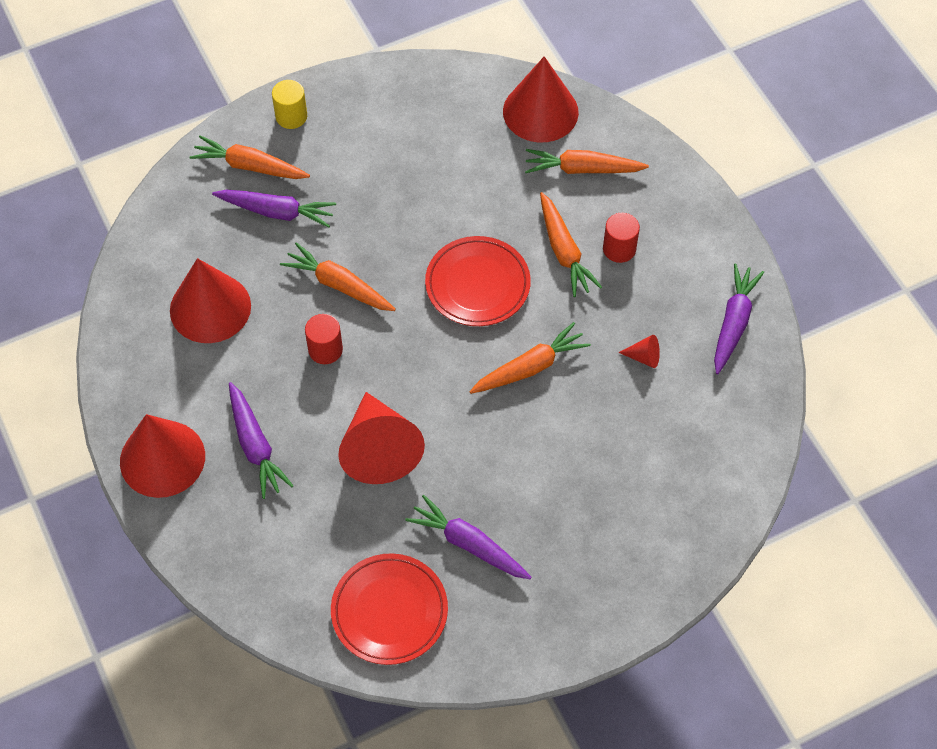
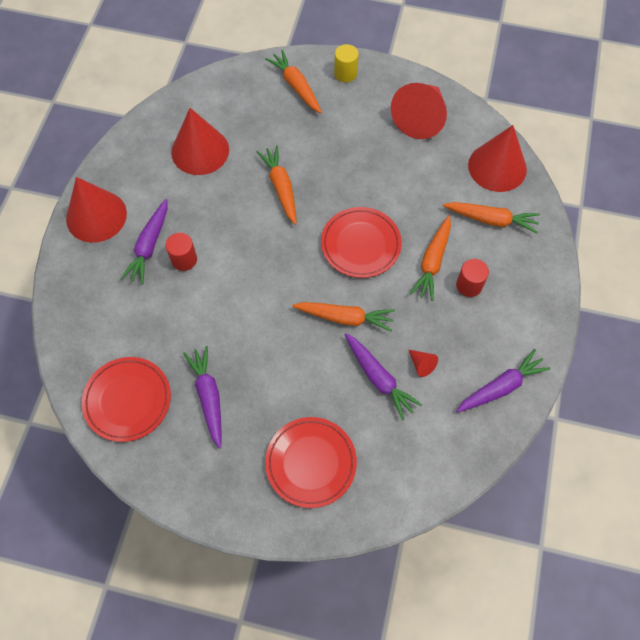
camera: 40 degrees right, 5 degrees up
(277, 212) = (286, 122): purple carrot -> purple carrot (379, 378)
(325, 349) = (238, 219): red cylinder -> red cylinder (184, 259)
(379, 449) = (213, 299): red cone -> red cone (421, 118)
(582, 169) = (491, 220): orange carrot -> orange carrot turned 150 degrees clockwise
(626, 526) = (311, 463): none -> red plate

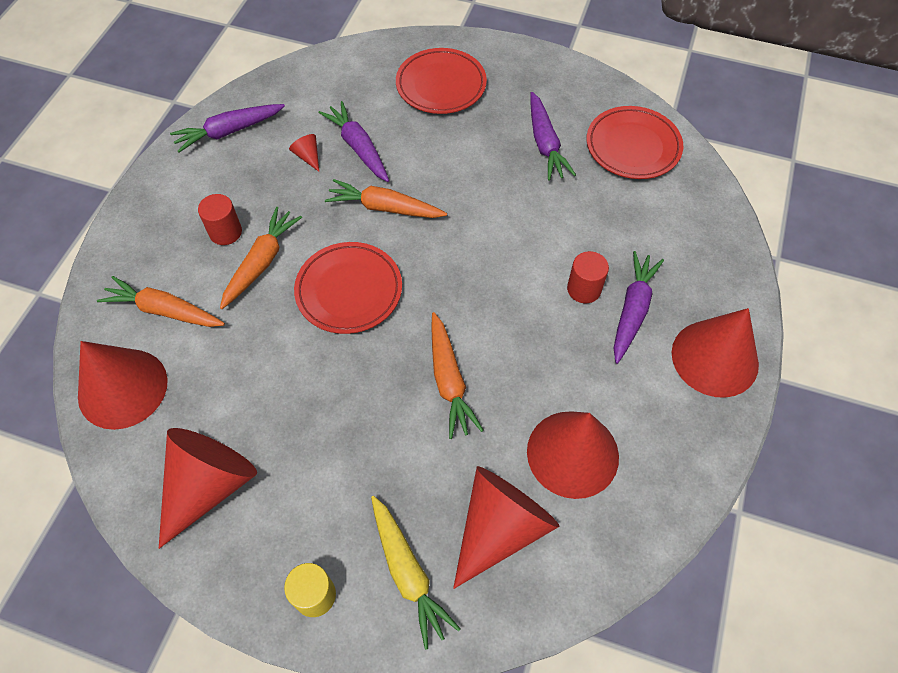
camera: 175 degrees left, 5 degrees down
(245, 110) = (500, 527): none -> red cone
(296, 86) = (408, 572): orange carrot -> yellow carrot

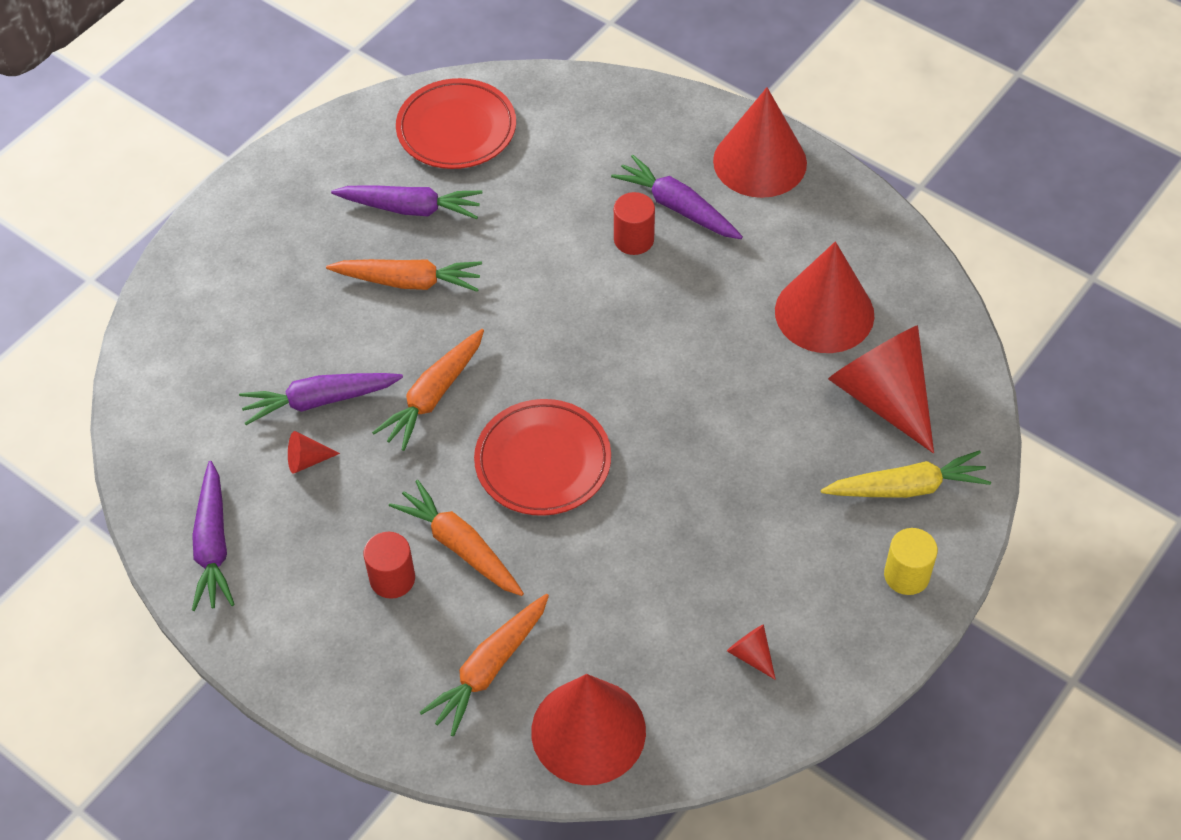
camera: 70 degrees left, 5 degrees down
(209, 485) = (751, 655): red cone -> red cone, size x0.40
(441, 85) = (257, 284): red plate -> none
(449, 380) = (702, 394): orange carrot -> orange carrot (408, 282)

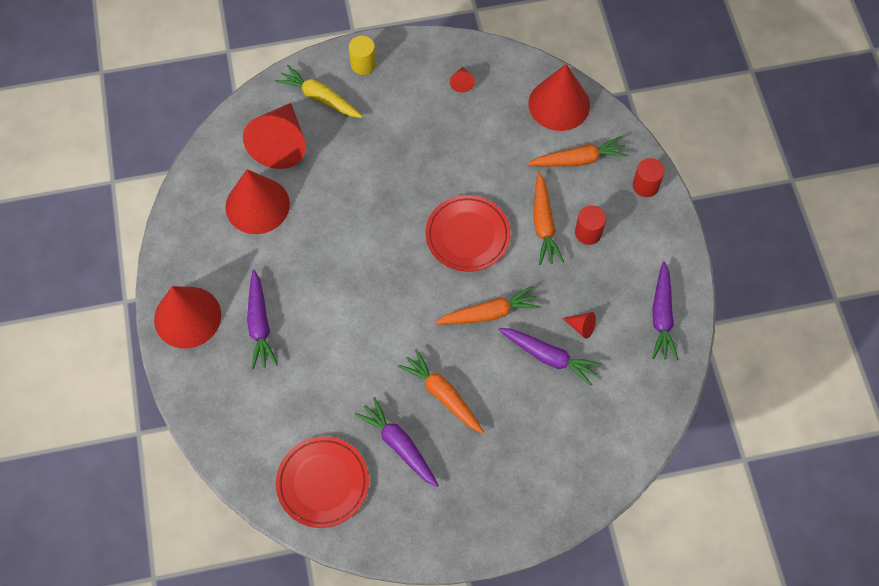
camera: 140 degrees left, 10 degrees up
(213, 545) = (662, 316): purple carrot -> purple carrot turned 150 degrees clockwise
(634, 239) = (302, 323): red cylinder -> red cylinder (645, 186)

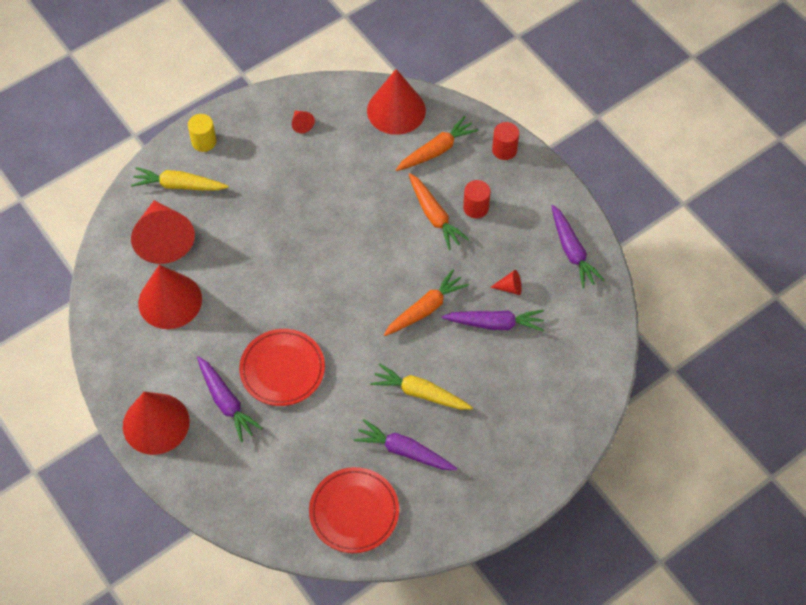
camera: 25 degrees left, 5 degrees down
(442, 395) = (420, 393): orange carrot -> yellow carrot
(467, 235) = (373, 251): red plate -> red plate (282, 369)

